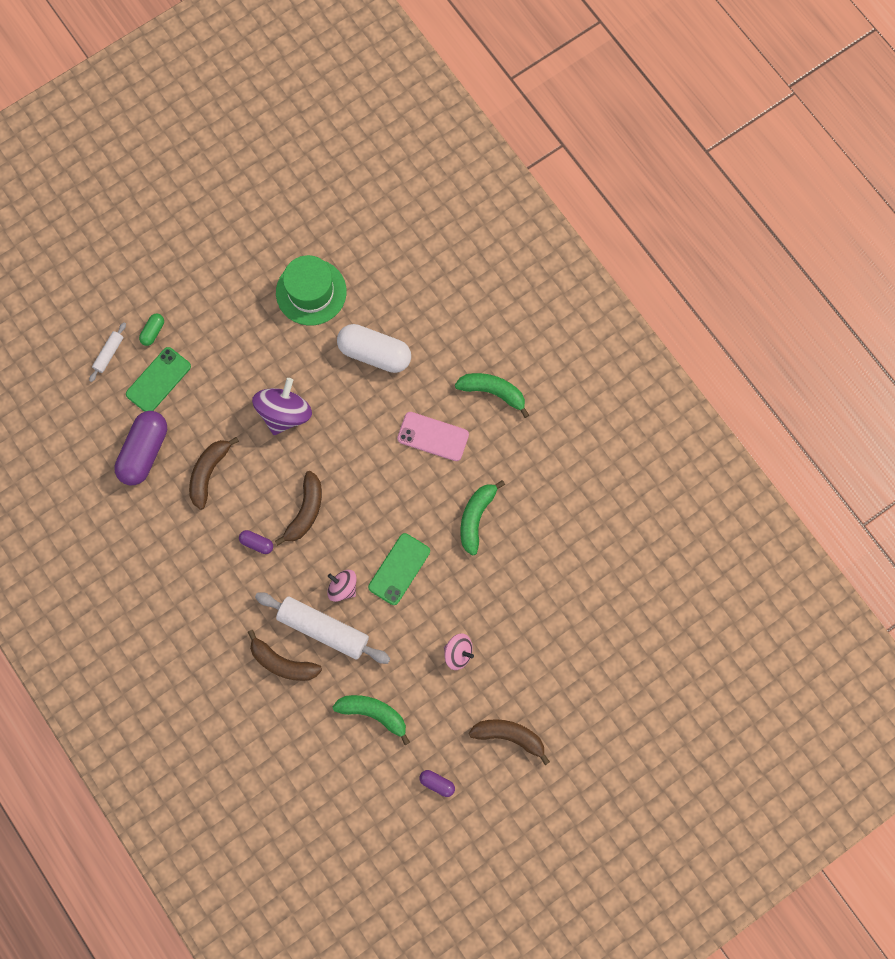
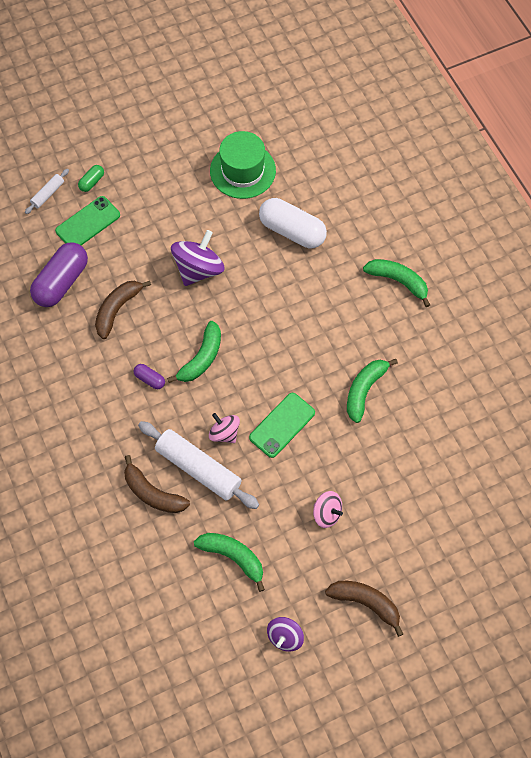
camera: 10 degrees right, 10 degrees down
(305, 511) = (201, 358): brown banana -> green banana
(433, 436) = (334, 311): pink phone -> none
(437, 783) = (285, 636): purple capsule -> purple spinning top

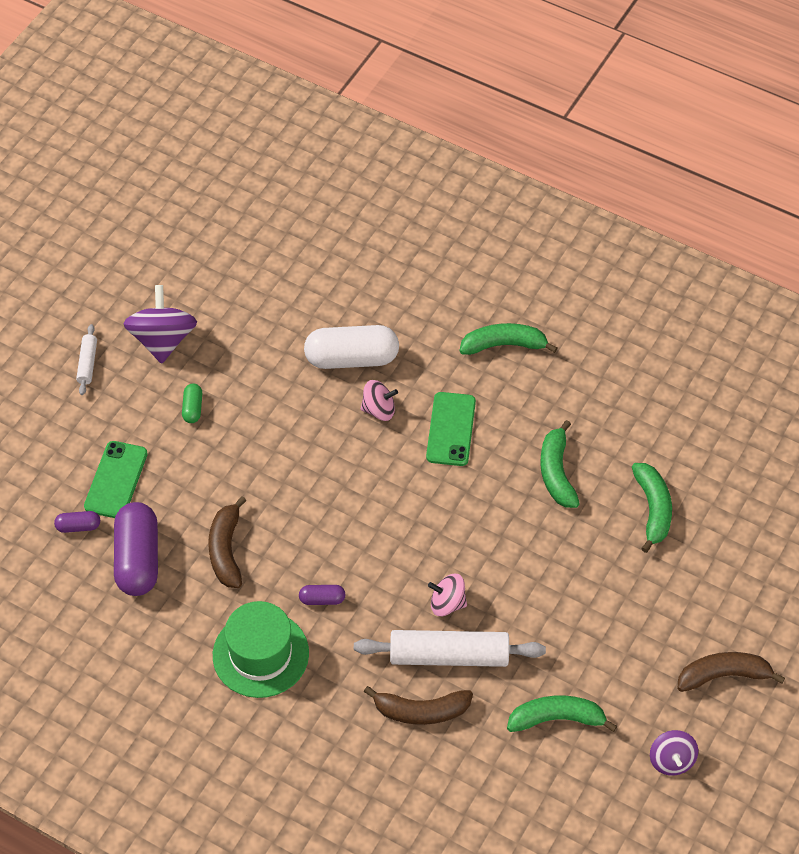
camera: 35 degrees left, 10 degrees down
(44, 239) = (78, 526): none -> purple capsule
(48, 194) = (42, 476): white rolling pin -> white rolling pin (87, 363)
(92, 182) = (84, 434): green capsule -> green capsule (192, 408)
(198, 269) = (282, 456): purple spinning top -> purple spinning top (163, 340)
(201, 358) = (361, 544): green banana -> green banana (653, 509)
(242, 170) = (247, 327): green hat -> green hat (260, 654)
(282, 425) = (500, 558): green phone -> green phone (451, 429)
(327, 513) = (616, 615): pink spinning top -> pink spinning top (379, 410)

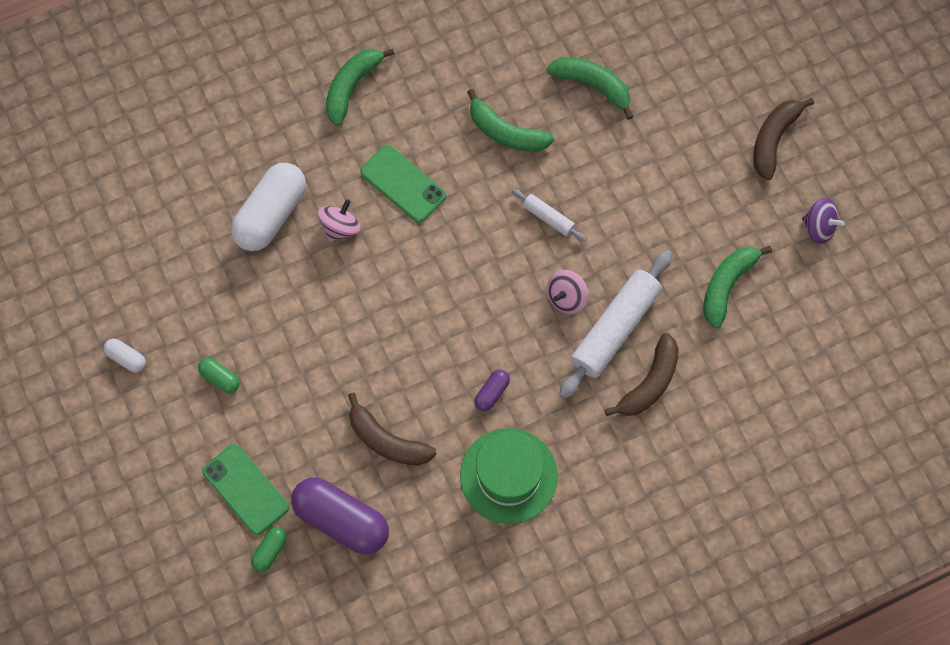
camera: 55 degrees left, 15 degrees up
(78, 526) = (270, 551): purple capsule -> green capsule
(87, 363) = (100, 439): white rolling pin -> white rolling pin (548, 218)
(163, 340) = (126, 358): purple spinning top -> white capsule

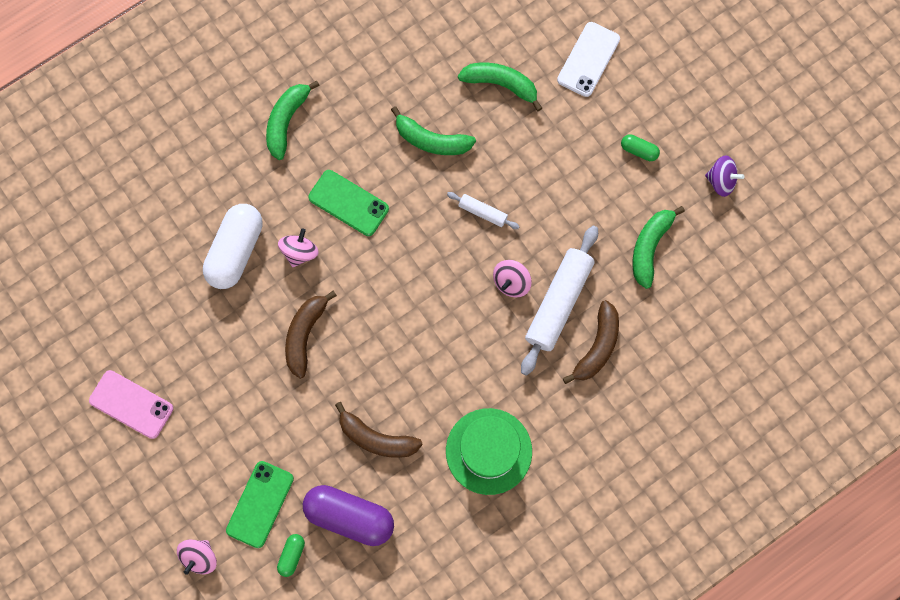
camera: 10 degrees left, 5 degrees up
(126, 358) = (131, 404): white capsule -> pink phone
(169, 535) = (200, 557): none -> pink spinning top
(220, 378) = (218, 408): green capsule -> green capsule (639, 150)
(245, 489) = (260, 504): green phone -> green phone turned 75 degrees clockwise
(492, 393) = (461, 379): purple capsule -> none
(693, 74) = (588, 59): none -> white phone
(773, 139) = (668, 107): brown banana -> brown banana (305, 335)

